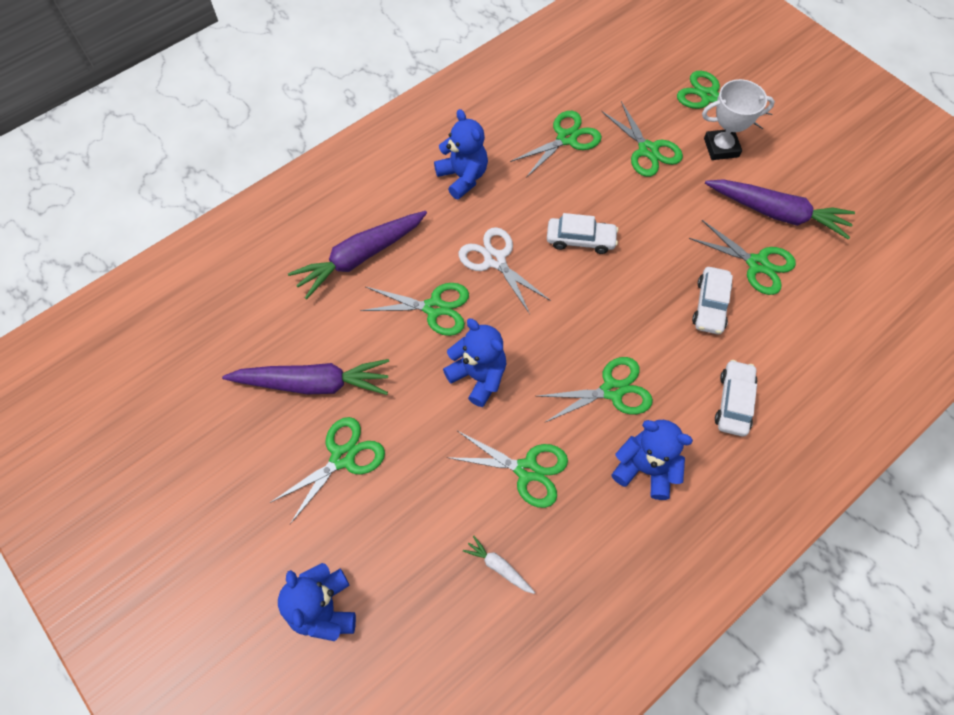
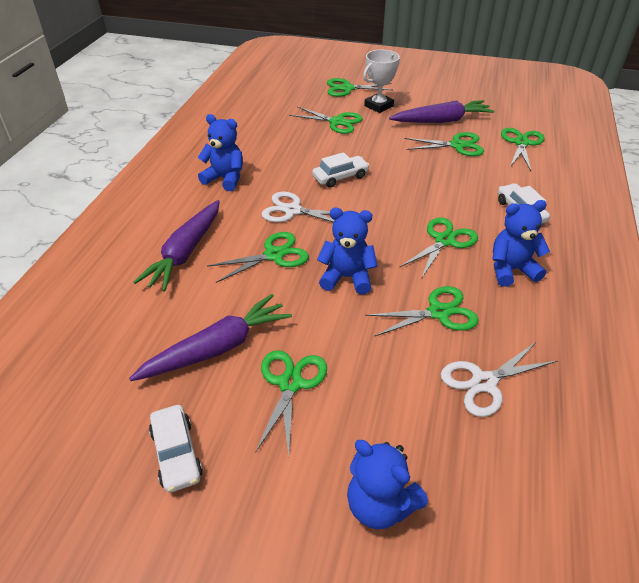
camera: 35 degrees left, 20 degrees down
(498, 567) = (484, 382): white carrot -> white scissors
(567, 138) = (279, 135): green scissors -> green scissors (521, 143)
(710, 305) = (453, 174): white car -> white car (176, 454)

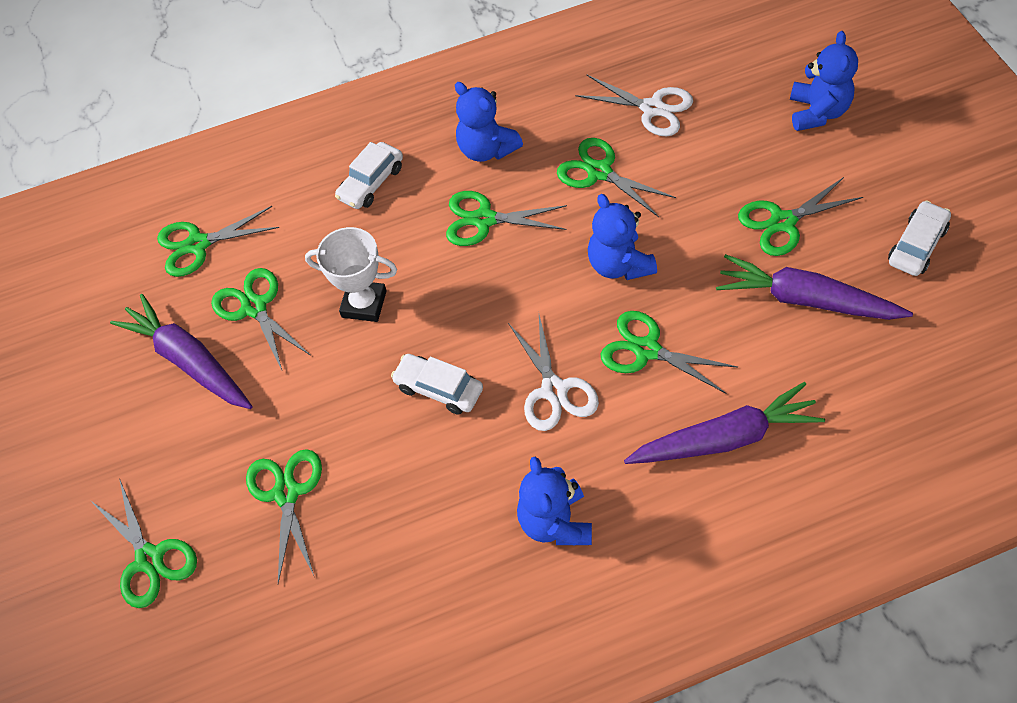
camera: 120 degrees left, 15 degrees up
(378, 106) = (190, 469): white trophy -> white trophy (364, 304)

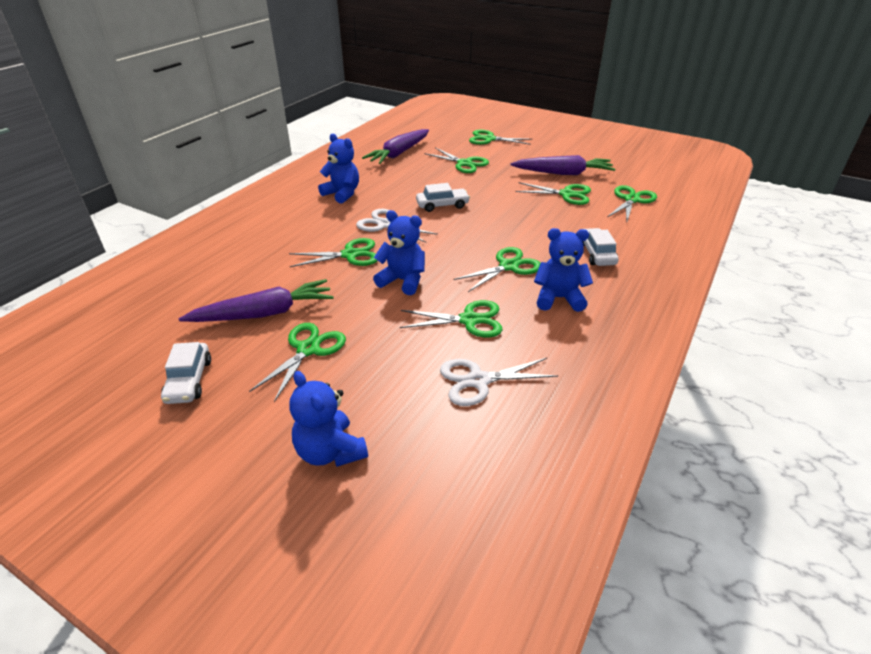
camera: 135 degrees right, 20 degrees down
(364, 304) = (519, 214): white trophy -> none
(725, 438) = (278, 242): purple carrot -> purple carrot (399, 153)

